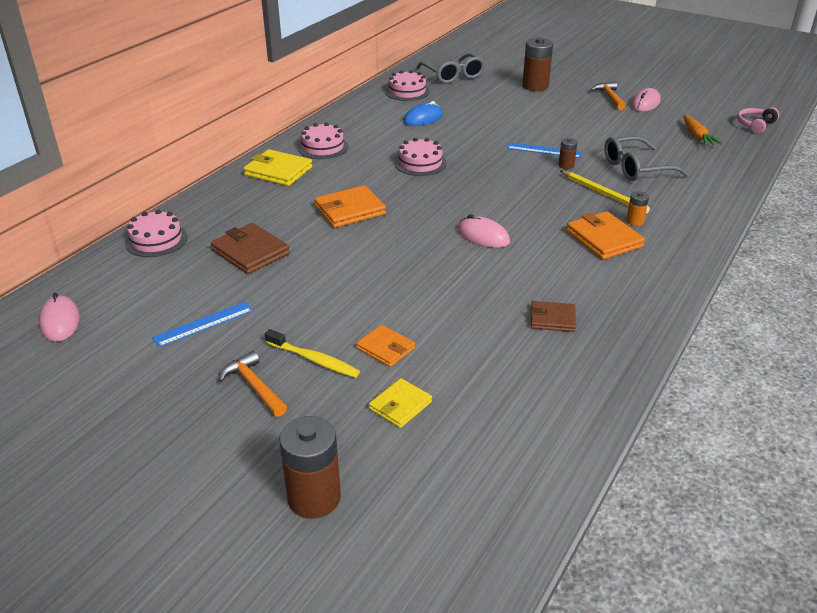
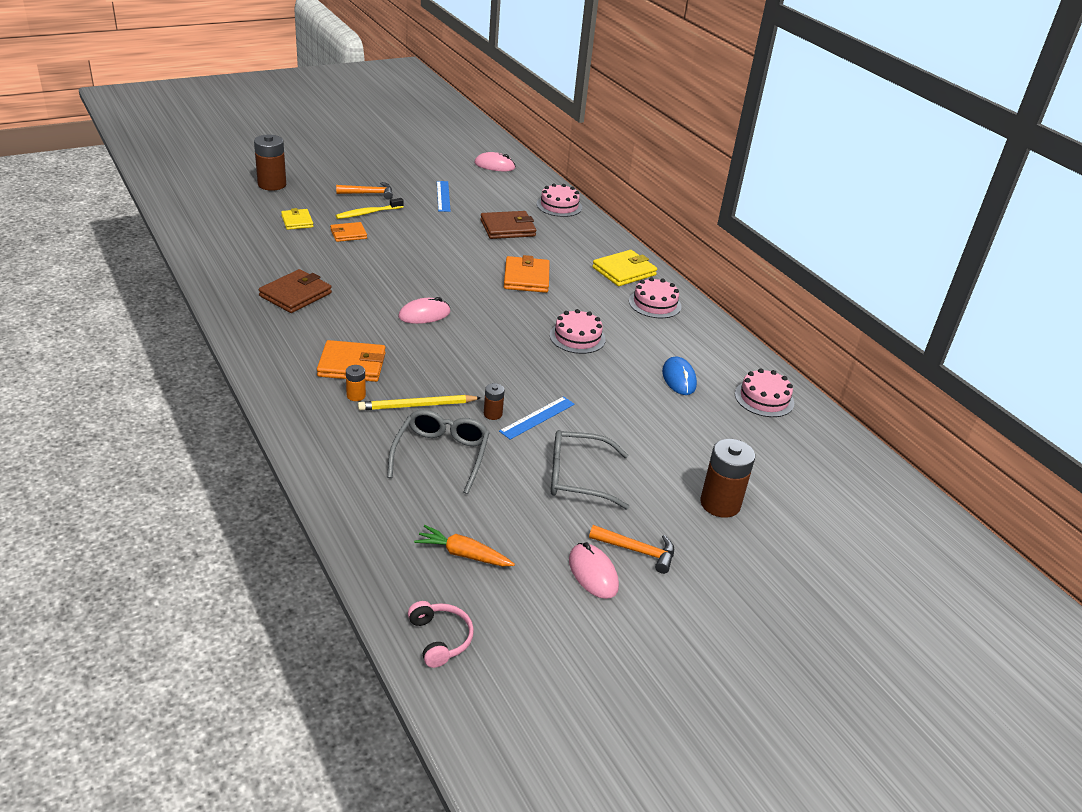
camera: 115 degrees right, 0 degrees up
(453, 75) = (798, 453): grey glasses -> grey glasses (577, 477)
(552, 319) = (295, 294): brown wallet -> brown wallet, size x1.58

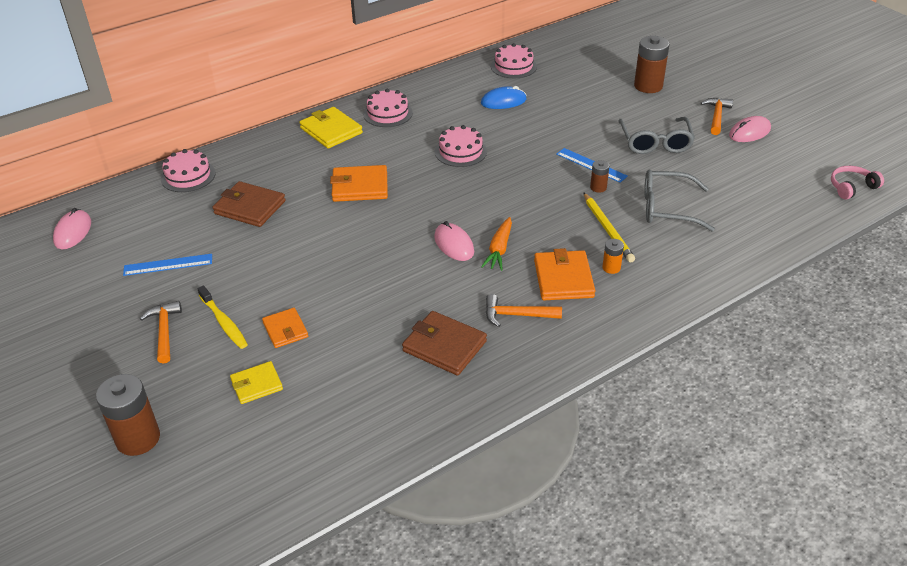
camera: 90 degrees left, 5 degrees up
(315, 333) = (517, 315): none -> orange hammer
(463, 554) = (769, 186): orange carrot -> orange carrot (499, 249)
(507, 228) = (250, 207): brown wallet -> brown wallet turned 45 degrees counterclockwise

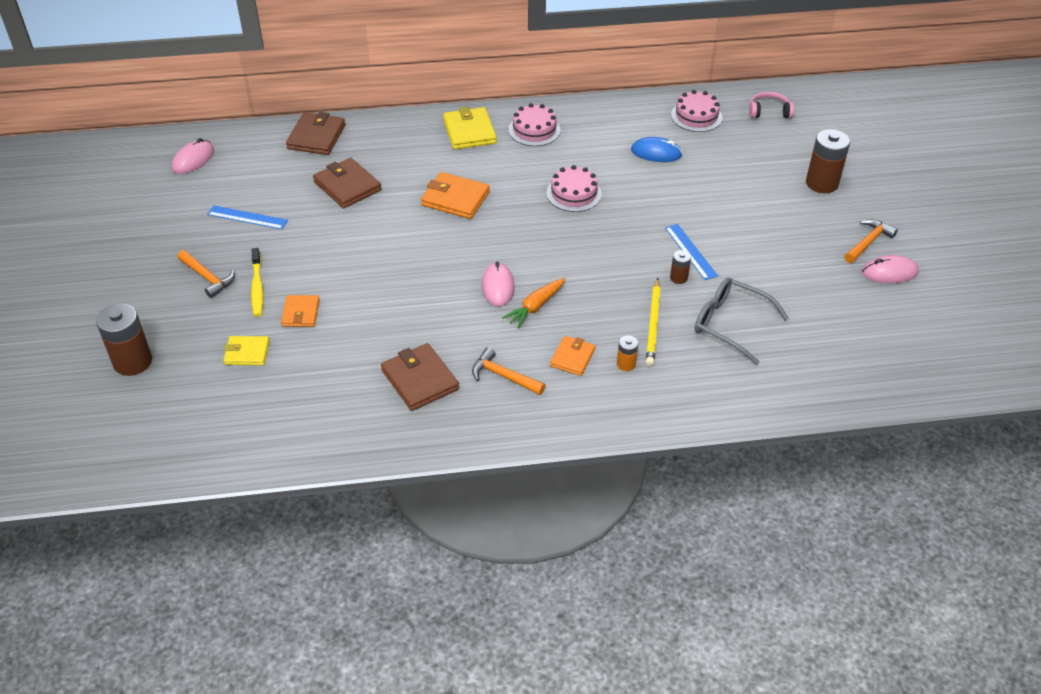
camera: 25 degrees right, 5 degrees up
(164, 331) = (207, 277): orange hammer -> orange hammer turned 120 degrees clockwise
(188, 176) = (316, 137): pink cake -> brown wallet
(563, 279) = (572, 357): orange wallet -> orange wallet, size x0.63
(655, 143) = (776, 250): grey glasses -> none
(851, 187) = (950, 372): pink headphones -> pink headphones (769, 111)

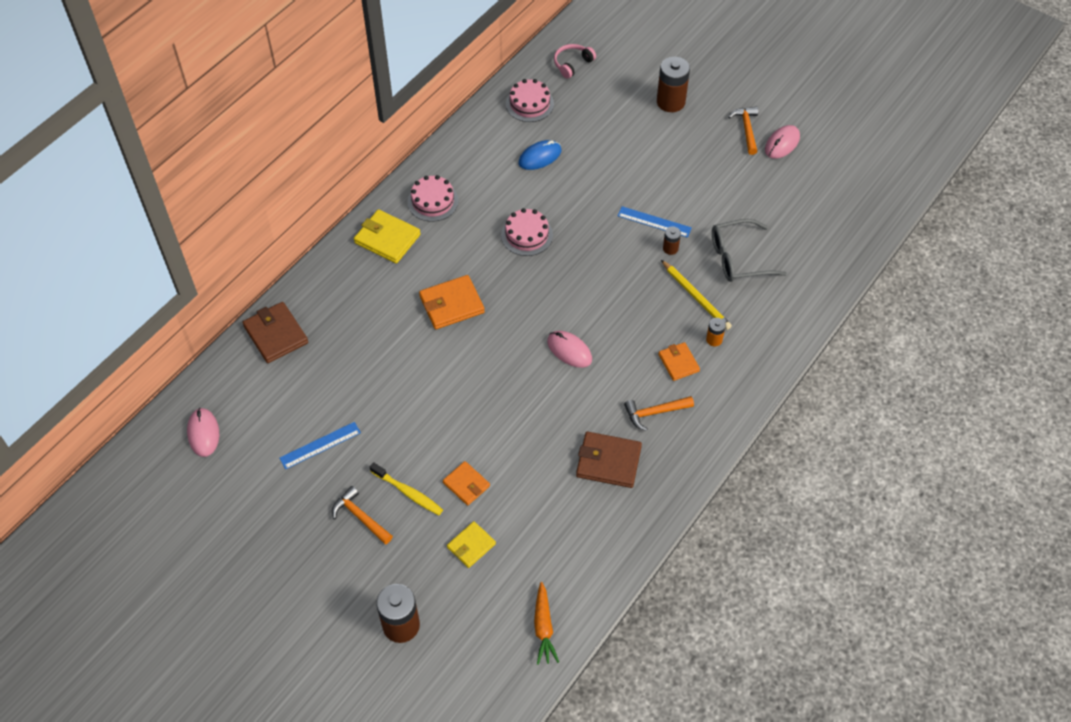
camera: 45 degrees left, 10 degrees up
(207, 277) = (360, 517): orange hammer -> orange hammer turned 135 degrees counterclockwise
(347, 186) = (359, 357): brown wallet -> none
(535, 307) = (611, 345): orange carrot -> orange carrot (543, 627)

